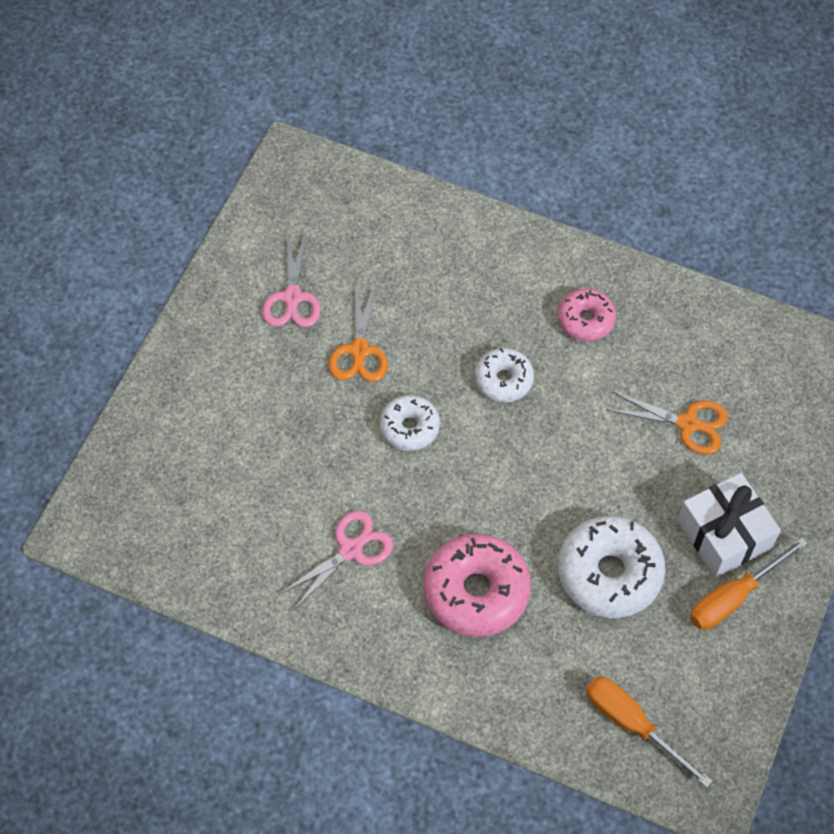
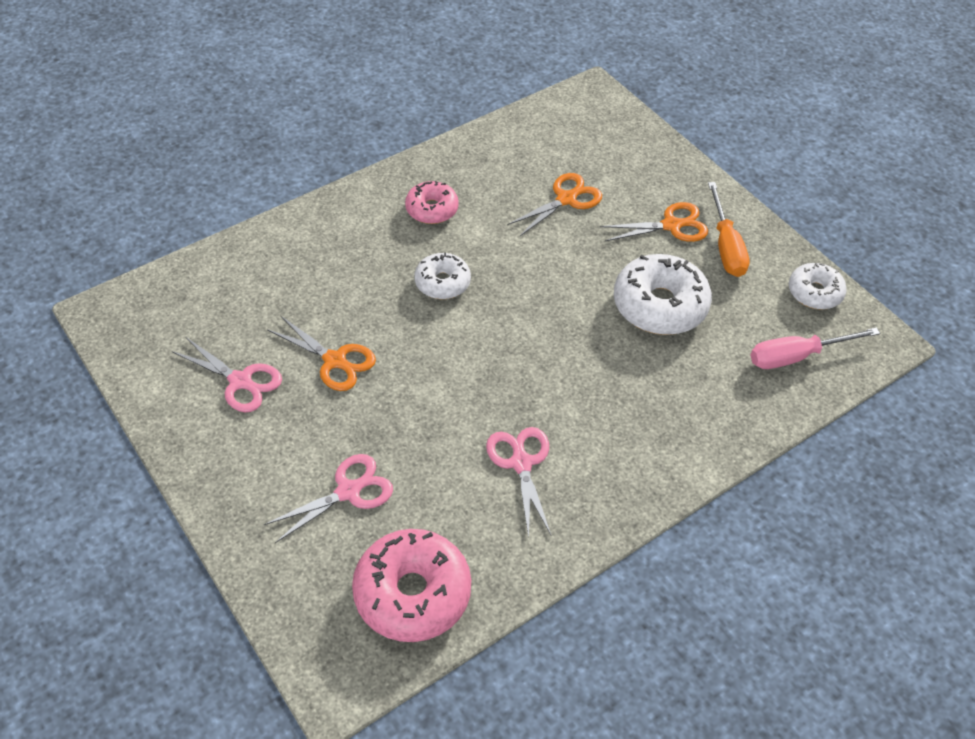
camera: 60 degrees left, 10 degrees down
(240, 439) = (348, 491): none -> pink scissors
(409, 427) = (436, 363): white donut -> white donut (814, 292)
(476, 591) = (620, 395): pink donut -> pink donut (412, 593)
(632, 724) = (796, 356): orange screwdriver -> pink screwdriver
(724, 534) = (671, 225): white gift -> orange scissors

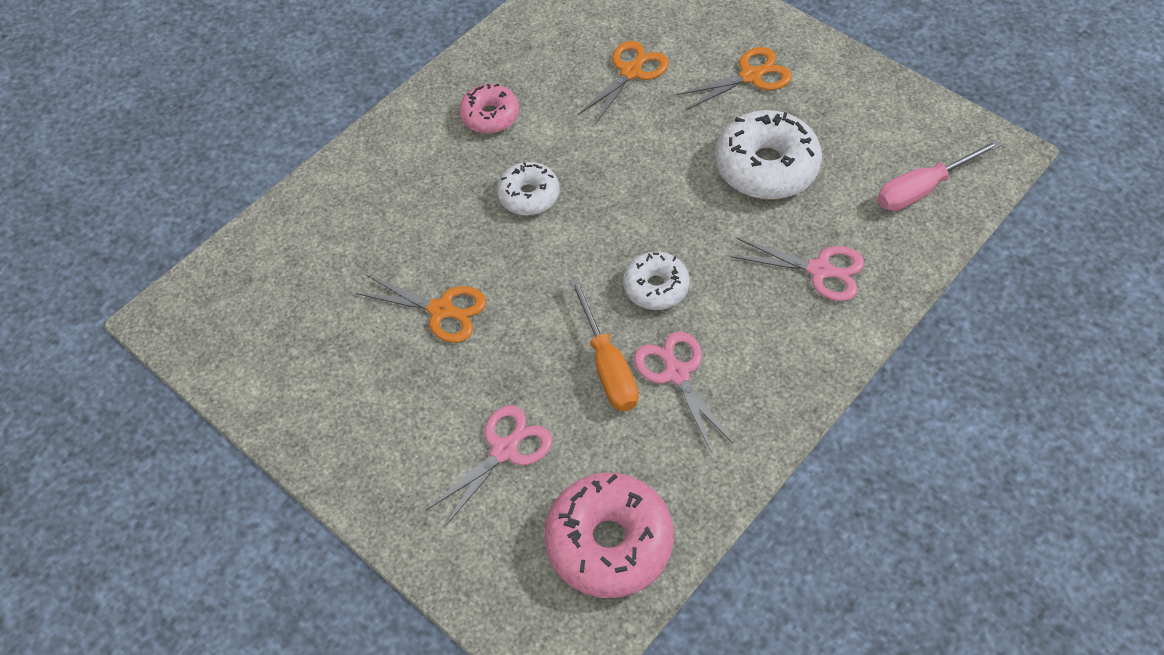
camera: 10 degrees left, 5 degrees up
(240, 381) = (346, 358): pink scissors -> pink scissors (820, 270)
(726, 246) = (814, 86): orange screwdriver -> orange screwdriver (607, 366)
(814, 292) = (920, 116): white donut -> white donut (656, 287)

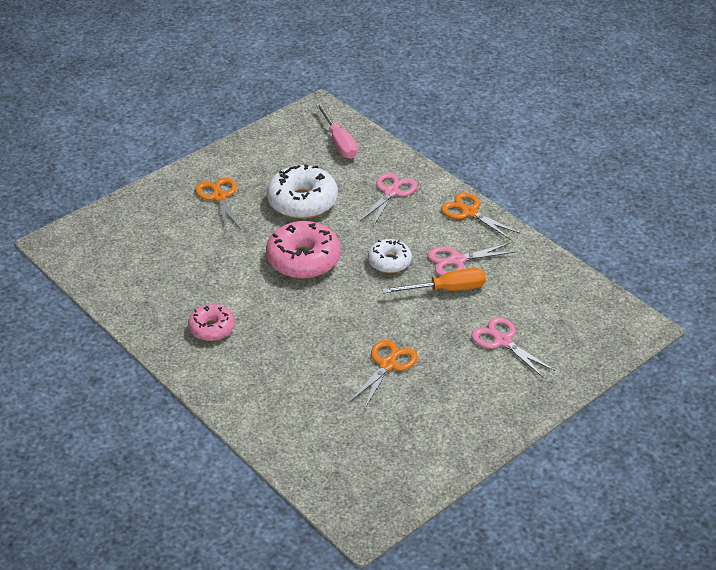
camera: 85 degrees left, 15 degrees down
(529, 195) = (296, 314): white donut -> none
(609, 542) = (569, 301): pink donut -> pink donut (303, 259)
(631, 72) = (193, 252): orange scissors -> orange scissors (469, 212)

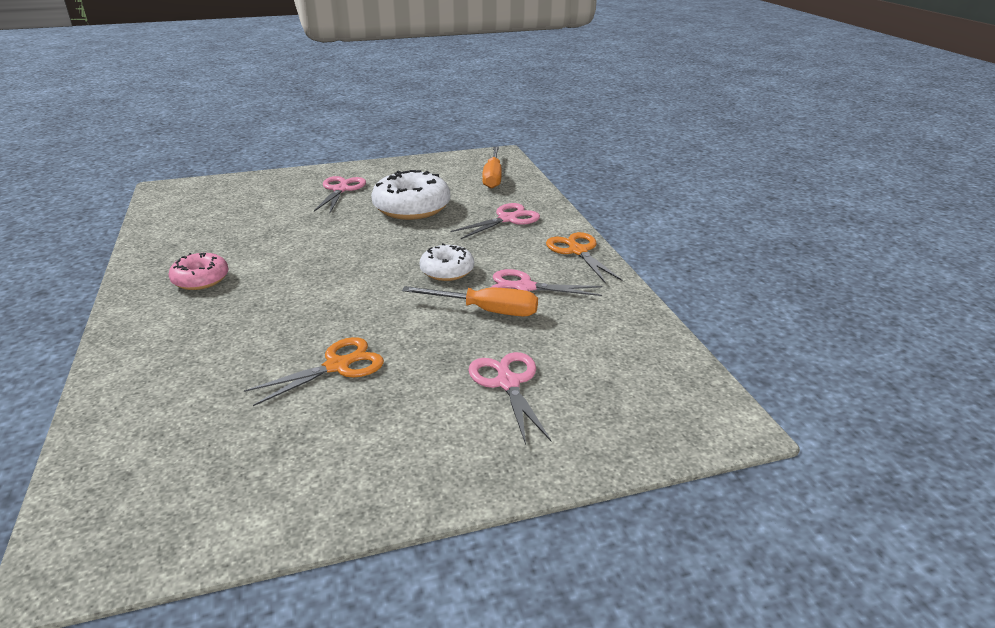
camera: 25 degrees right, 10 degrees down
(219, 197) = (340, 189): orange scissors -> pink scissors
(303, 259) = (360, 248): pink donut -> none
(339, 142) = (493, 177): pink screwdriver -> orange screwdriver

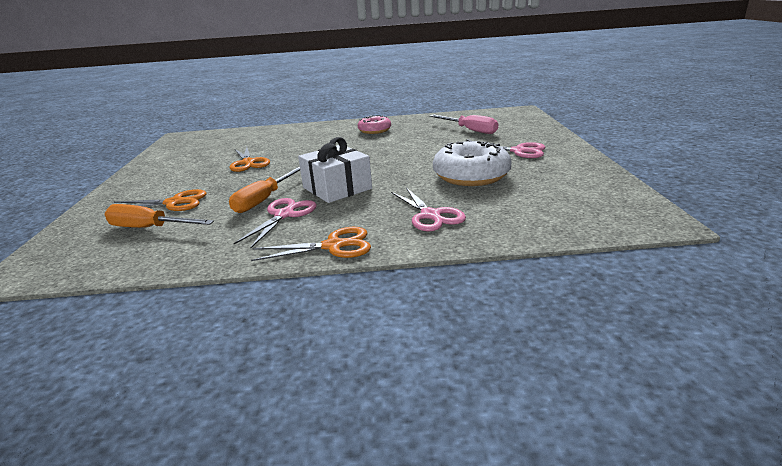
camera: 105 degrees right, 5 degrees down
(245, 214) = (470, 130): none -> pink screwdriver
(447, 271) = (337, 188): white donut -> white gift
(493, 177) = (561, 213): orange screwdriver -> orange screwdriver (149, 228)
(508, 383) = (174, 203): pink scissors -> orange scissors

